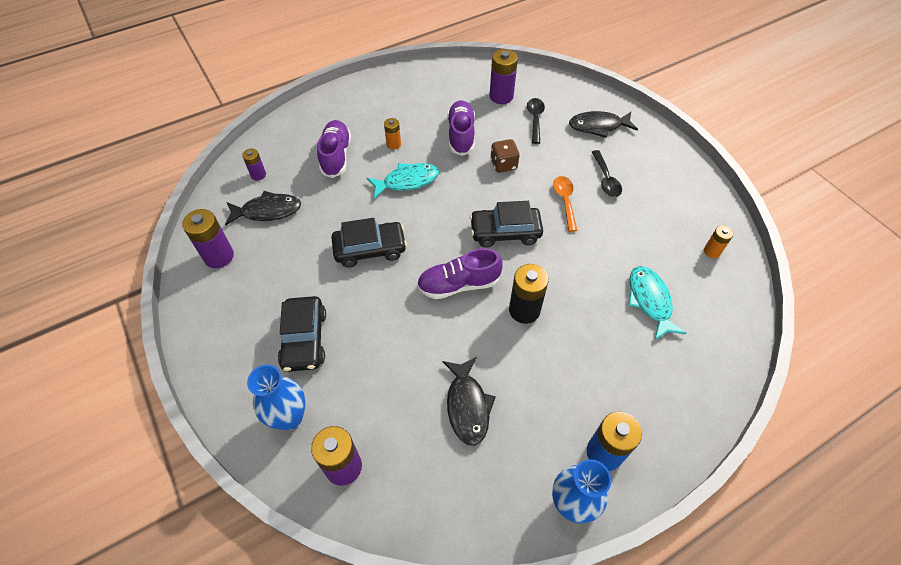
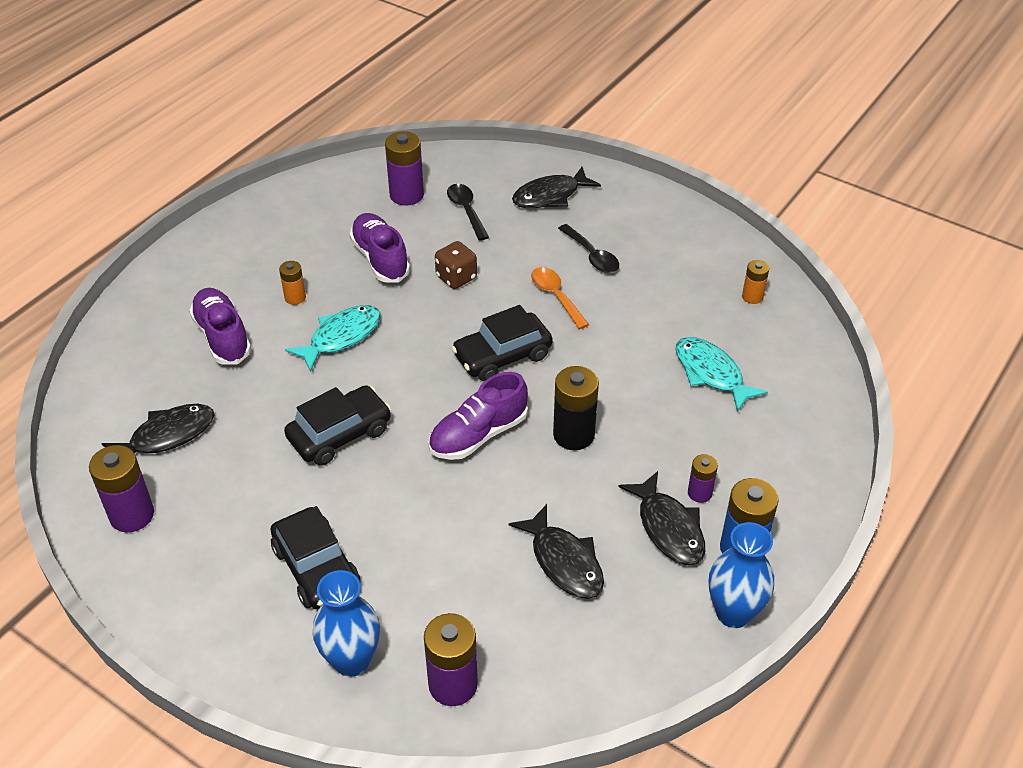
camera: 25 degrees left, 10 degrees down
(258, 175) = (123, 396): purple battery -> purple battery (699, 493)
(556, 411) = (668, 528): none -> black fish

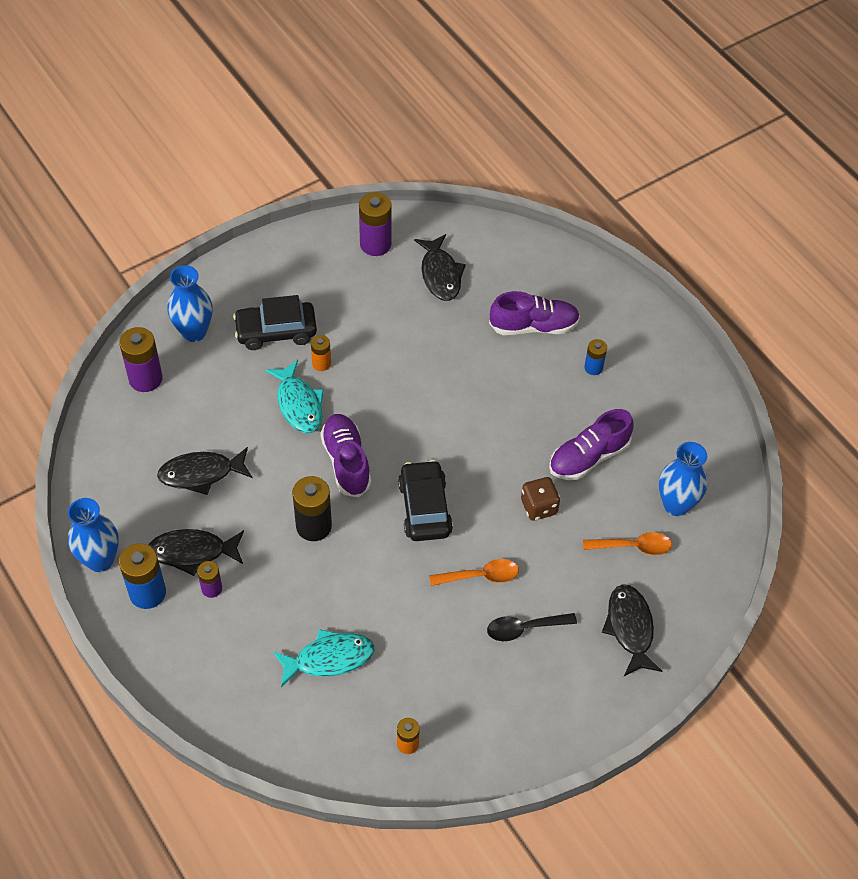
camera: 110 degrees right, 10 degrees up
(264, 280) = (593, 367): none -> blue battery
(295, 297) = (561, 383): orange battery -> orange battery (321, 363)
(340, 434) = (391, 375): black car -> none
(341, 337) = (498, 402): turquoise fish -> turquoise fish (299, 404)
(380, 259) = (588, 457): purple shoe -> purple shoe turned 150 degrees clockwise
(406, 195) = (676, 505): purple battery -> blue vase
(466, 211) = (633, 546): black spoon -> orange spoon

